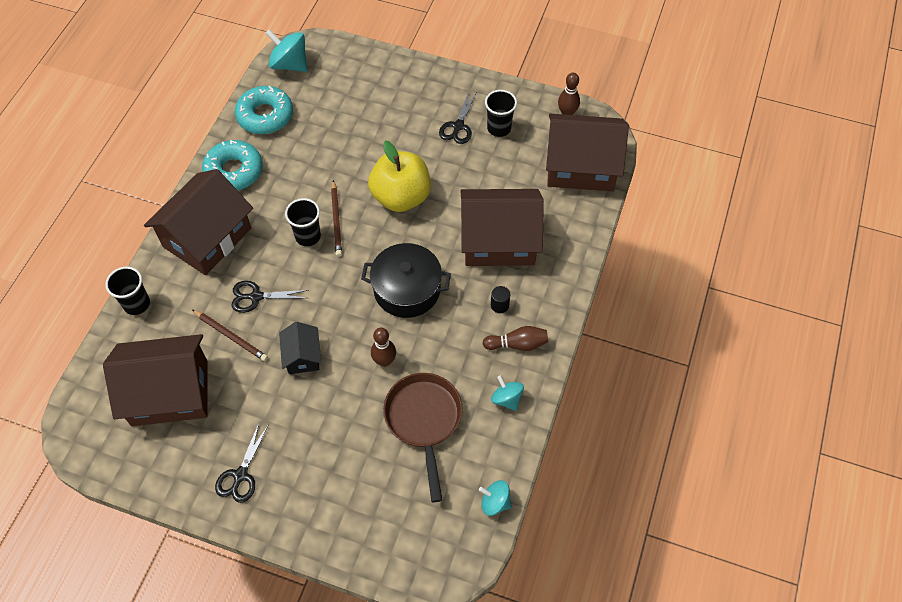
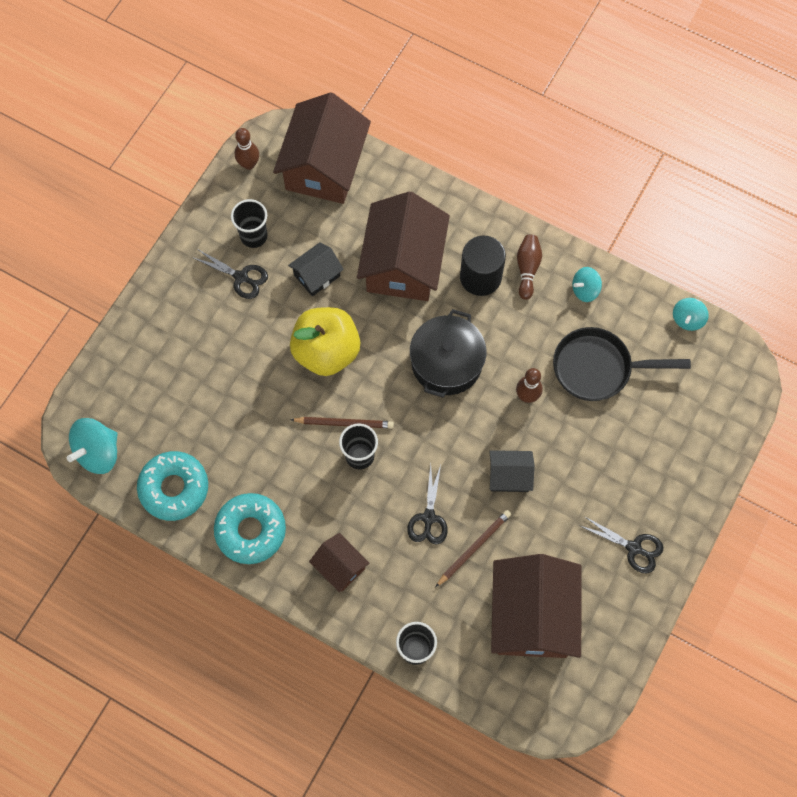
camera: 80 degrees left, 10 degrees up
(207, 237) = (340, 566): brown house -> brown house, size x0.49
(424, 421) = (598, 368): brown pan -> black pan
(472, 178) = (317, 275): none -> black house
(499, 305) = (480, 277): black cylinder -> black cylinder, size x2.18

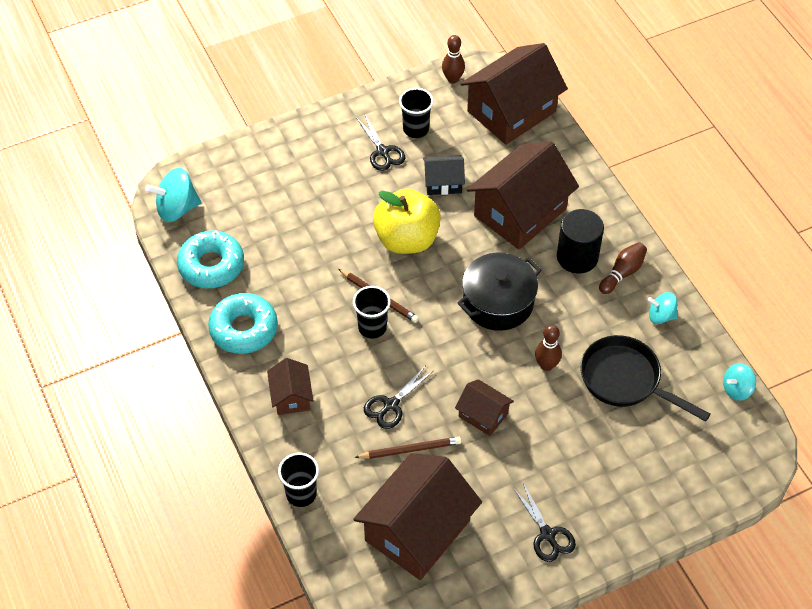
camera: 35 degrees right, 15 degrees down
(509, 476) = (483, 415): black house -> brown house

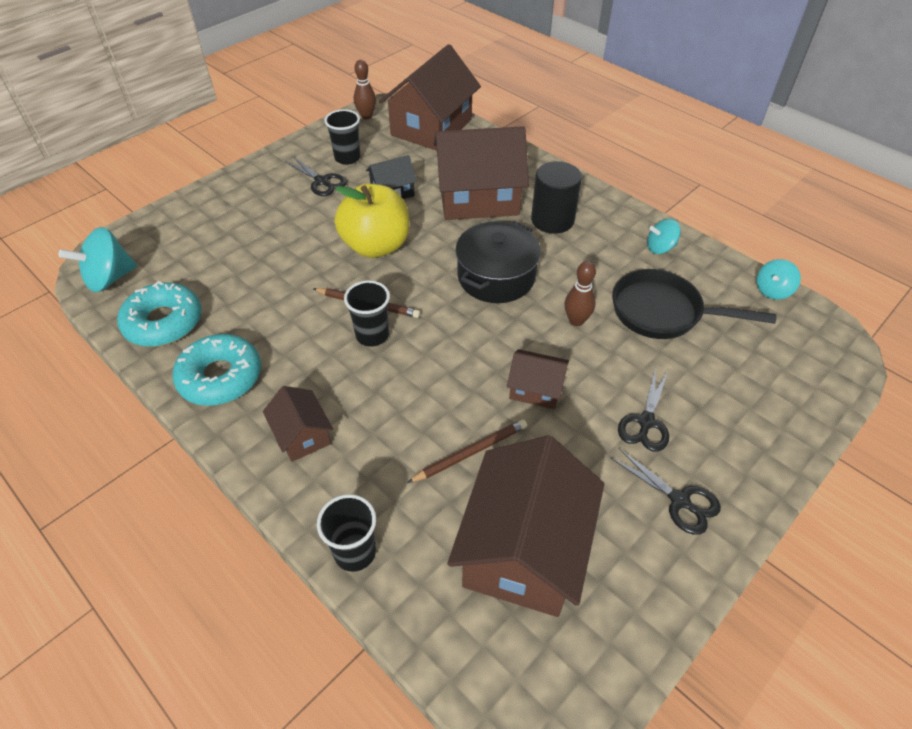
camera: 20 degrees left, 5 degrees down
(391, 405) = (426, 409): black scissors -> black scissors (646, 422)
(520, 212) = (478, 198): brown house -> brown house turned 60 degrees clockwise
(622, 273) = (602, 222): brown bowling pin -> none

